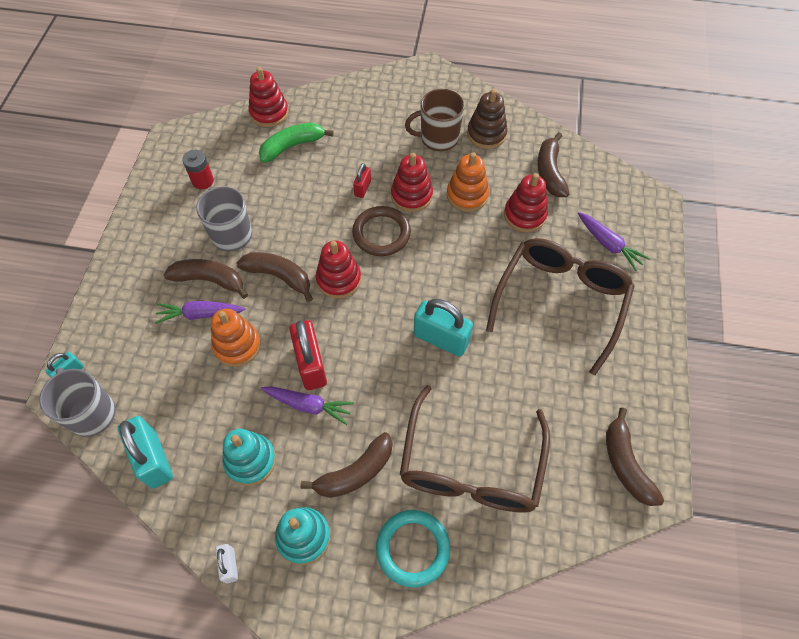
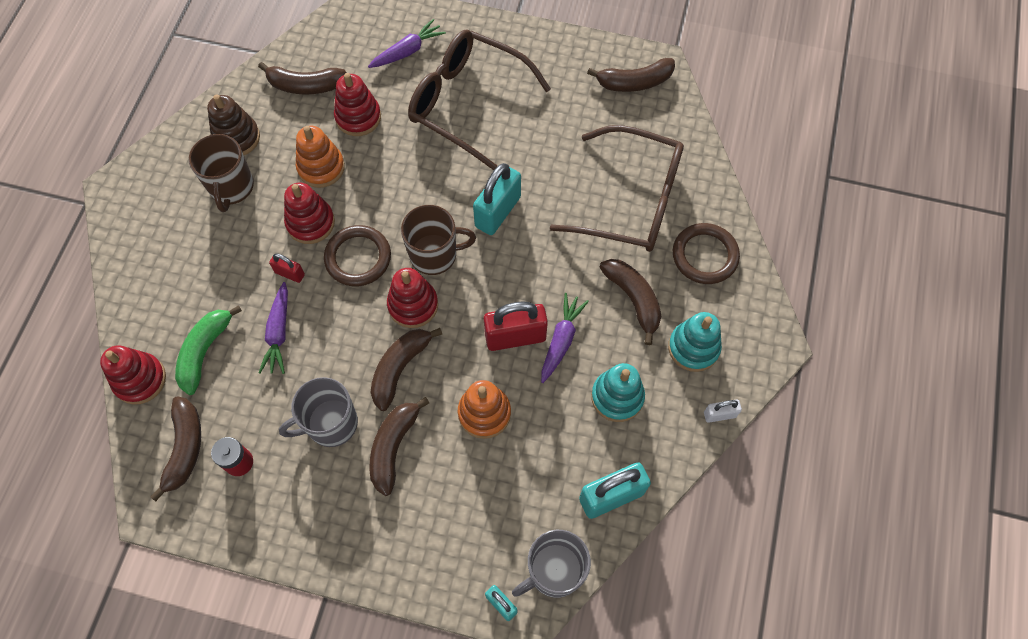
camera: 85 degrees left, 5 degrees up
(200, 314) = (439, 455): purple carrot -> purple carrot (279, 333)
(215, 147) = (185, 448): none -> brown banana
(292, 146) = (205, 351): green banana -> green banana turned 45 degrees clockwise
(390, 291) = (434, 255): none -> brown mug
(412, 548) = (704, 255): turquoise ring -> brown ring

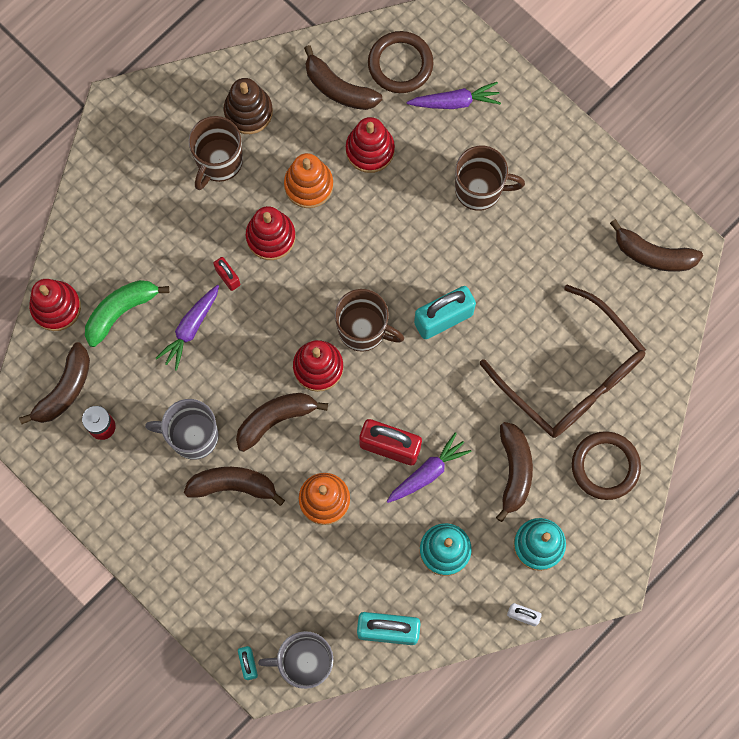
camera: 30 degrees right, 10 degrees up
(358, 258) = (294, 295): brown ring -> brown ring (400, 64)
(393, 447) = (233, 485): brown banana -> brown banana turned 45 degrees clockwise
(467, 102) = (480, 189): brown glasses -> brown mug

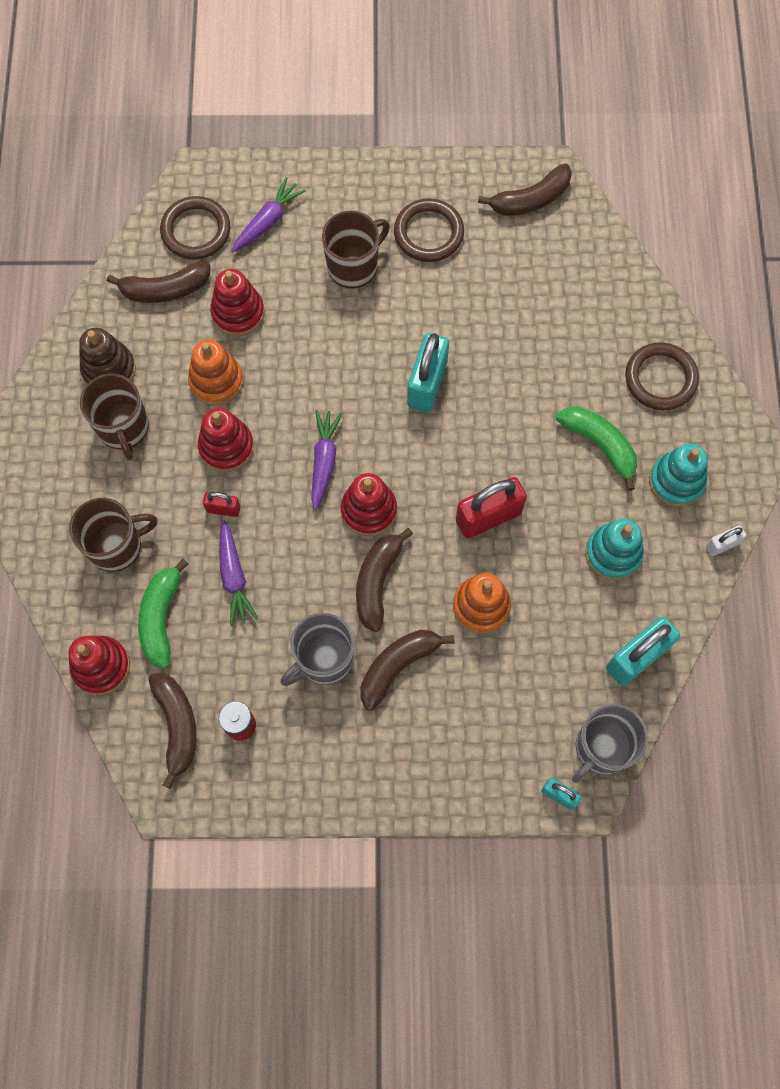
camera: 45 degrees left, 5 degrees down
(363, 329) = (374, 449): brown mug -> brown mug (116, 546)
(428, 472) = (537, 508): purple carrot -> purple carrot (324, 461)
(514, 471) = (600, 445): brown banana -> green banana
(556, 212) = (428, 233): none -> brown ring
(572, 376) = (567, 337): brown glasses -> none

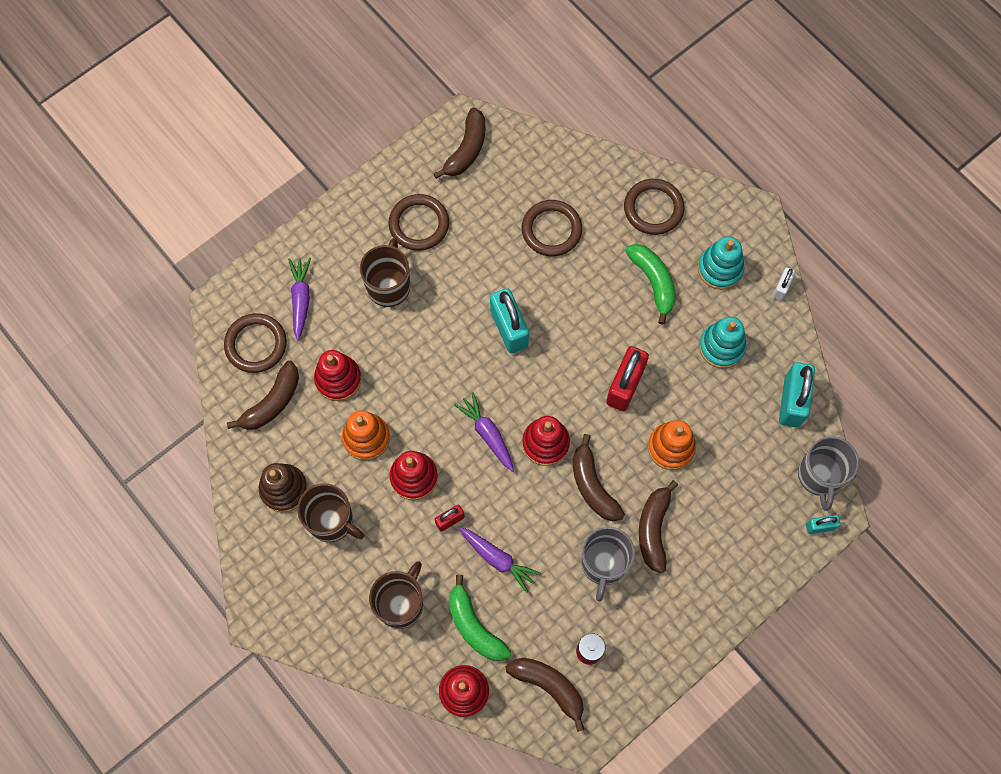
camera: 40 degrees left, 0 degrees up
(545, 327) = (551, 230): none -> brown ring
(600, 445) = (653, 282): green banana -> green banana turned 60 degrees clockwise

